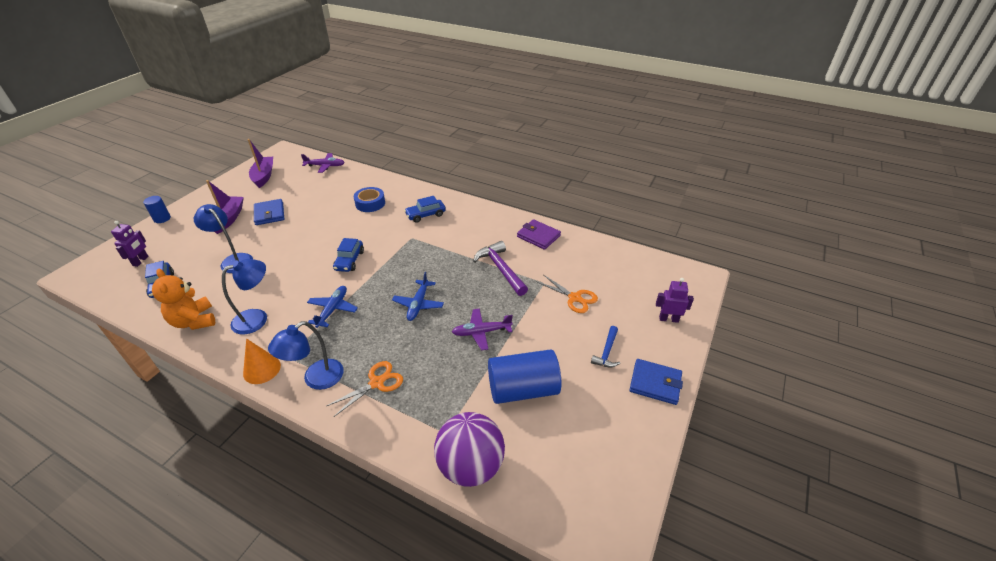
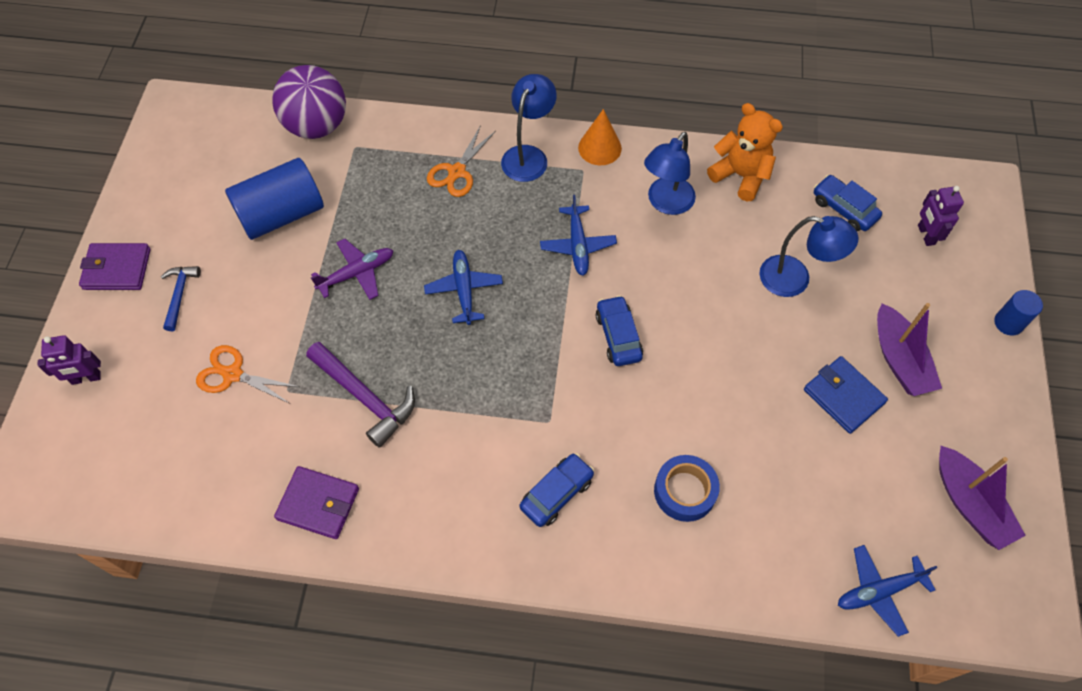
camera: 160 degrees right, 20 degrees up
(325, 166) = (879, 591): purple plane -> blue plane
(655, 383) = (117, 269): blue wallet -> purple wallet

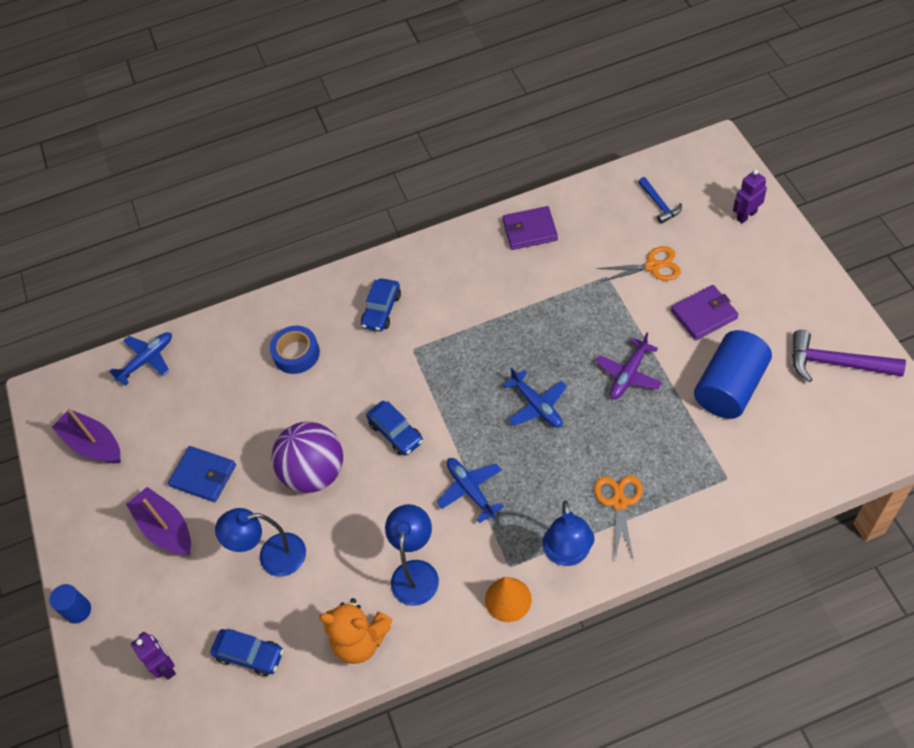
camera: 160 degrees right, 5 degrees down
(117, 269) = (807, 285): purple wallet -> purple wallet (704, 315)
(179, 295) = (743, 292): blue hammer -> blue hammer (659, 204)
(317, 126) = (779, 480): purple ball -> purple ball (314, 473)
(365, 397) = (550, 299): purple hammer -> purple hammer (836, 363)

